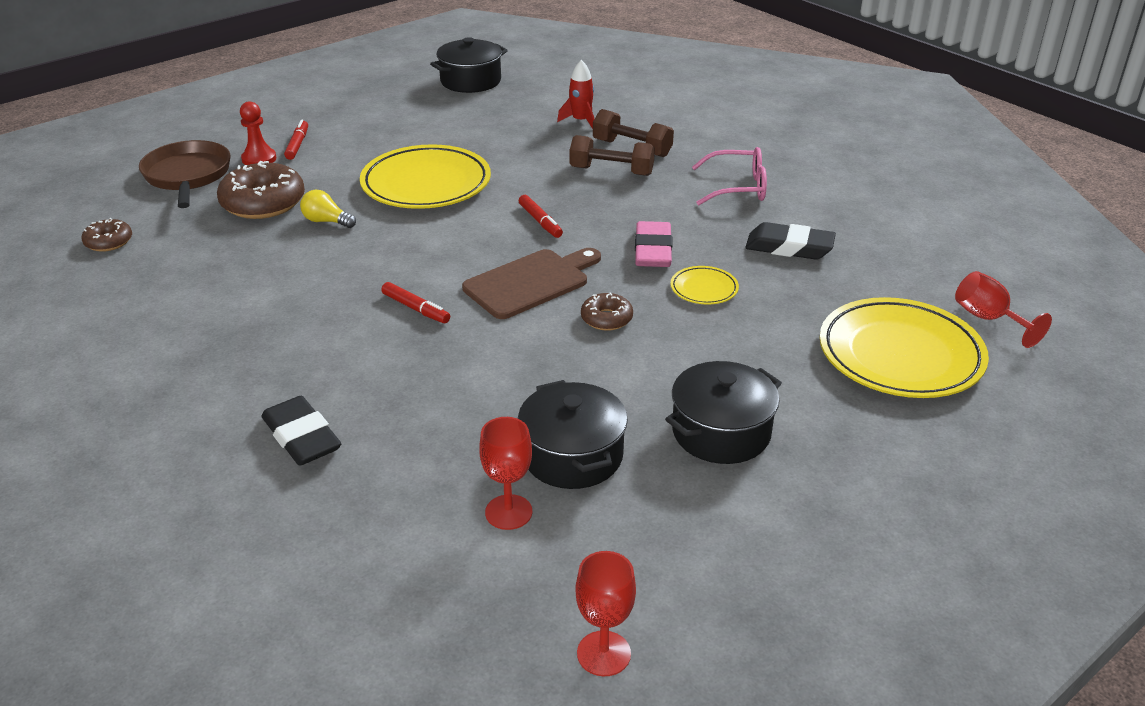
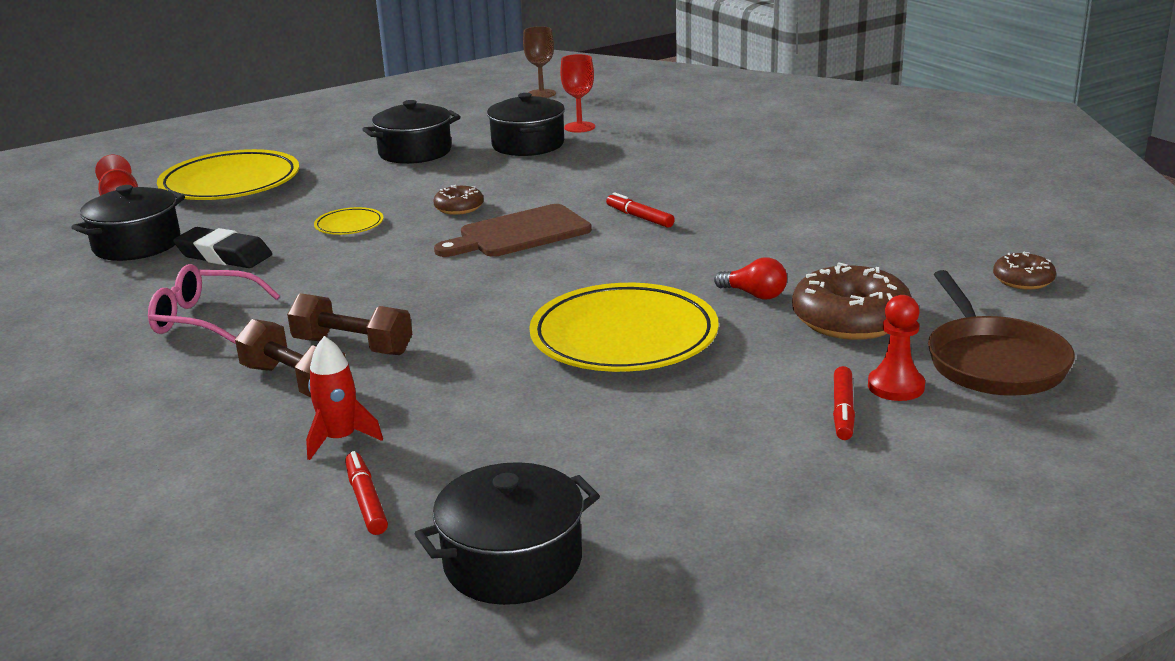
camera: 170 degrees left, 10 degrees down
(302, 437) = (726, 153): black eraser -> none
(326, 221) = (754, 295): yellow light bulb -> red light bulb
(540, 221) = (484, 287): red marker -> red marker (366, 500)
(603, 653) = (541, 94): red goblet -> brown goblet
(653, 251) = (373, 256): pink eraser -> none
(886, 258) = (137, 245): none -> black pot

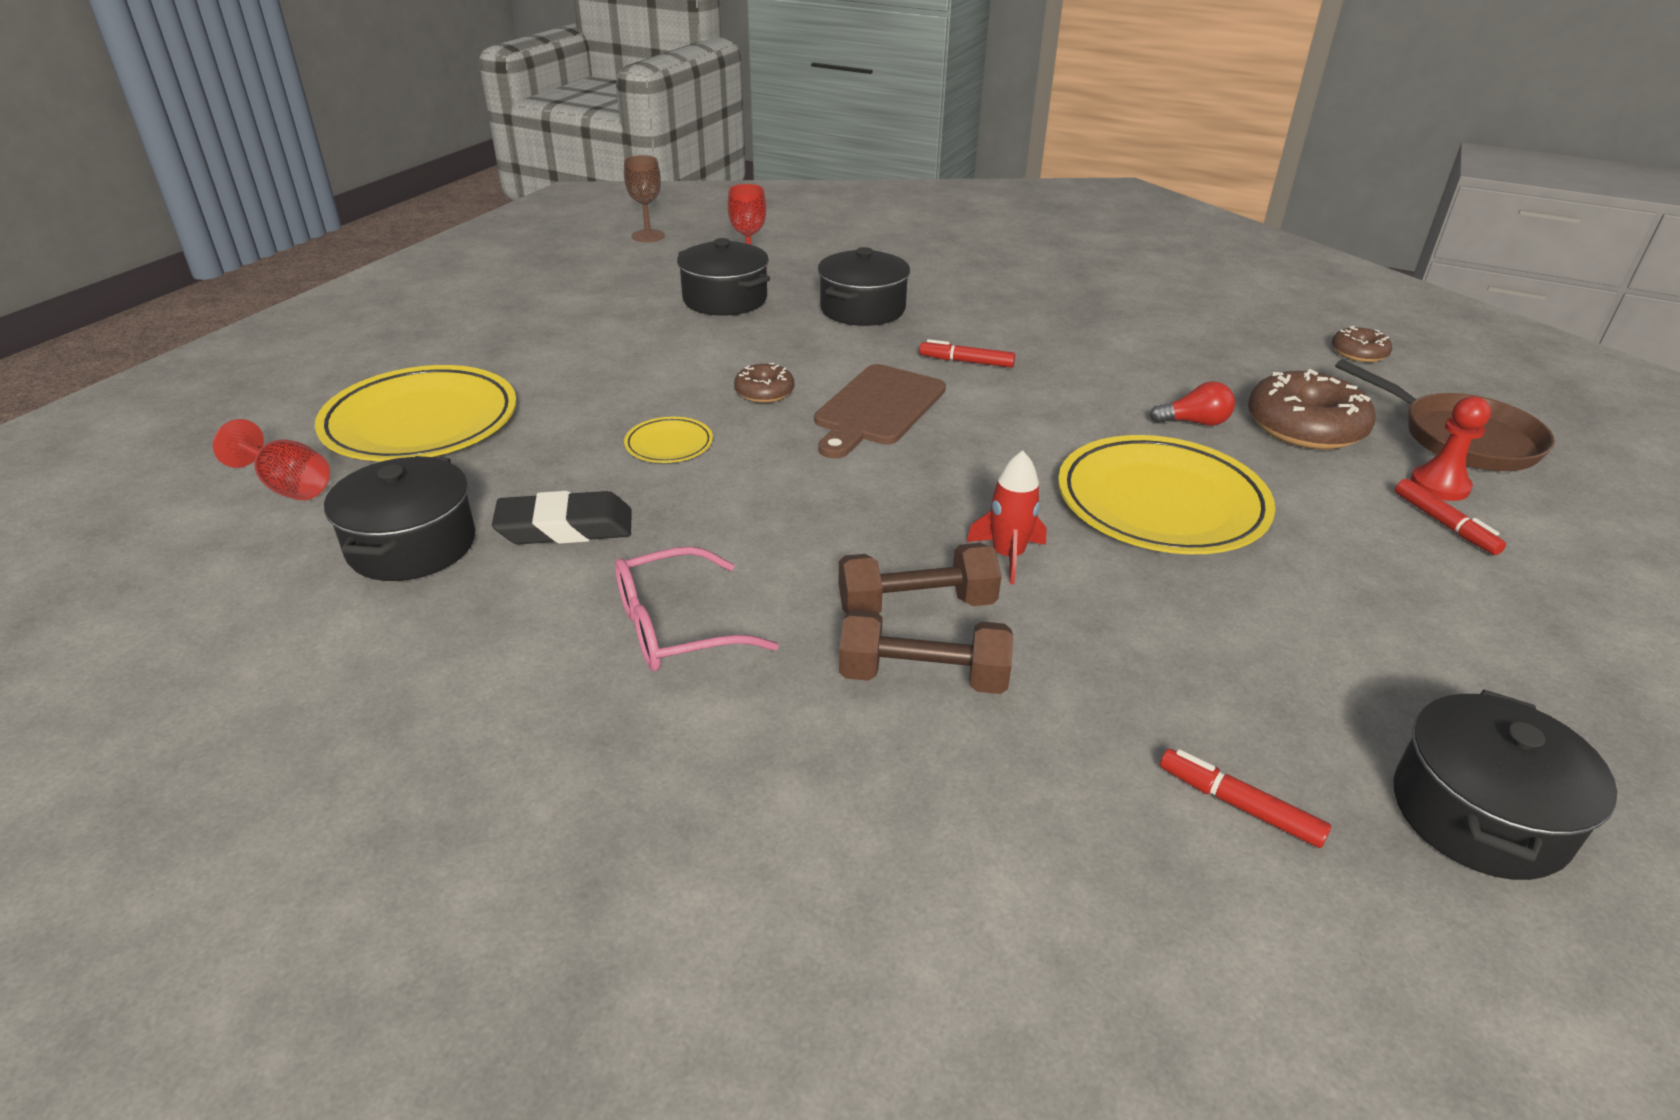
camera: 35 degrees left, 10 degrees up
(340, 439) = (1089, 735): red rocket -> red rocket (1007, 556)
(415, 152) = (607, 332): black pot -> black pot (862, 309)

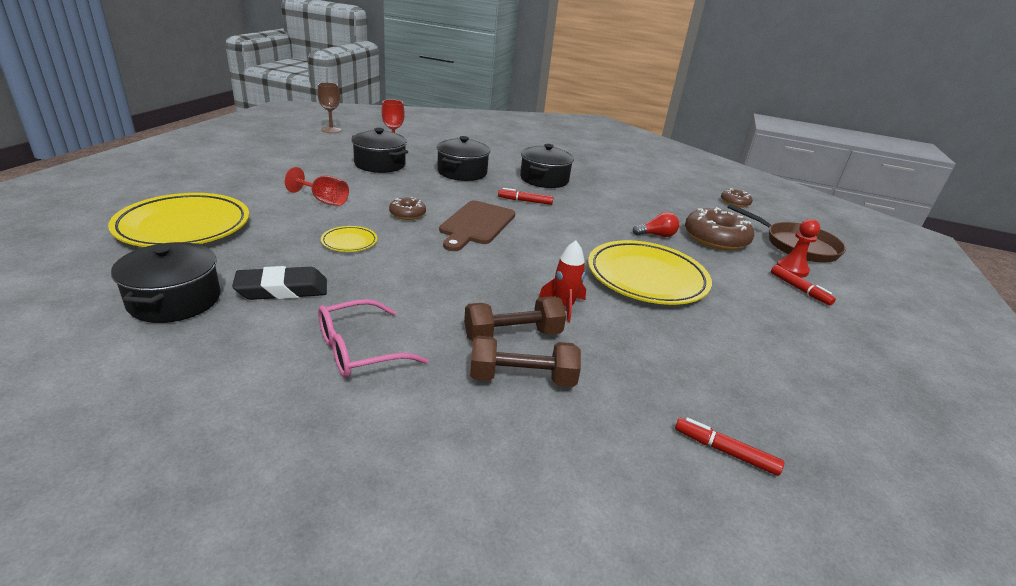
camera: 10 degrees left, 5 degrees down
(288, 486) = (86, 263): red goblet -> red goblet (323, 201)
(1478, 814) = (859, 451): black pot -> black pot (544, 179)

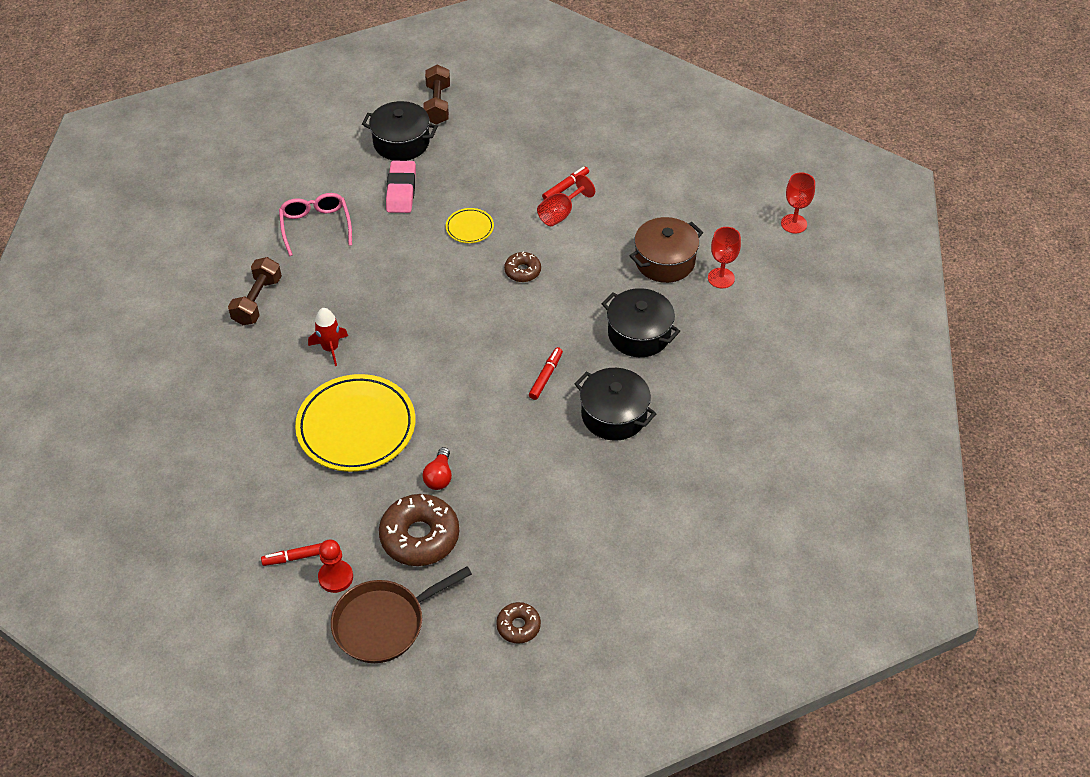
camera: 110 degrees right, 20 degrees up
(184, 226) = (515, 134): yellow plate -> none
(282, 289) = (401, 190): black eraser -> pink eraser
(331, 130) = (794, 224): brown goblet -> red goblet
(380, 164) = (664, 261): black pot -> brown pot
(476, 224) = (491, 320): brown cutting board -> none
(512, 335) = (304, 307): brown dumbbell -> brown dumbbell (437, 105)
(725, 451) = (154, 382): red marker -> red marker (565, 187)

